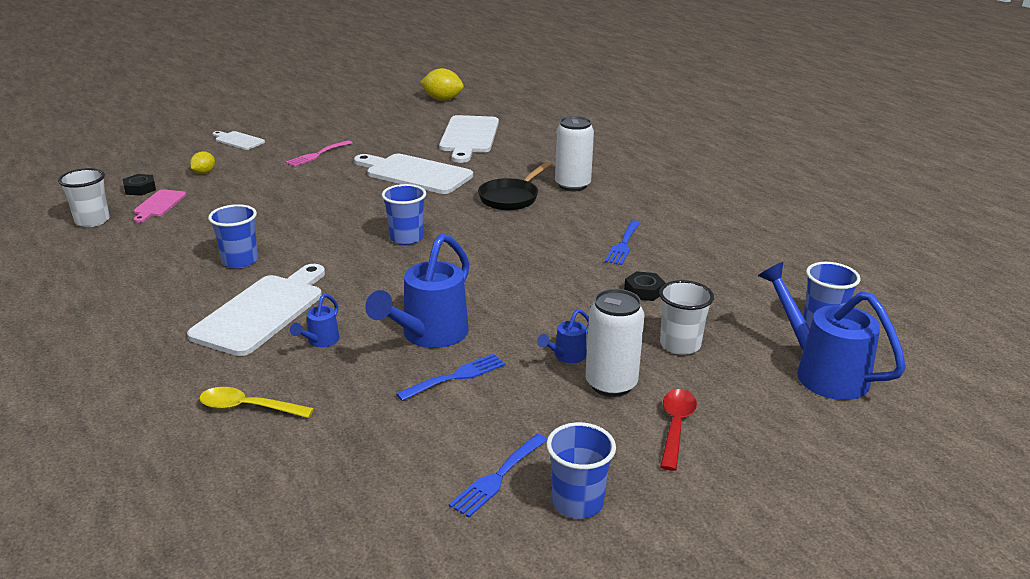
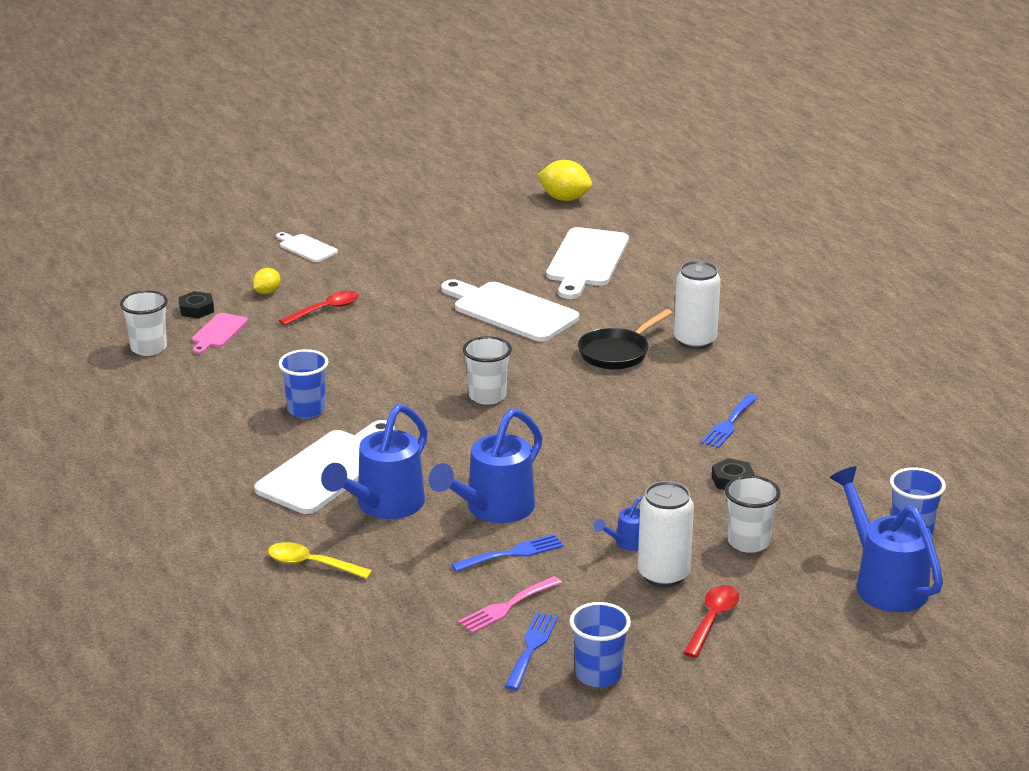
camera: 10 degrees right, 0 degrees up
(256, 182) = (325, 310): none -> red spoon
(317, 155) = (398, 275): pink fork -> pink fork (506, 607)
(320, 341) = (384, 506): blue watering can -> blue watering can, size x2.13
(406, 238) = (487, 396): blue cup -> white cup
(497, 477) = (531, 647): blue fork -> blue fork turned 150 degrees clockwise

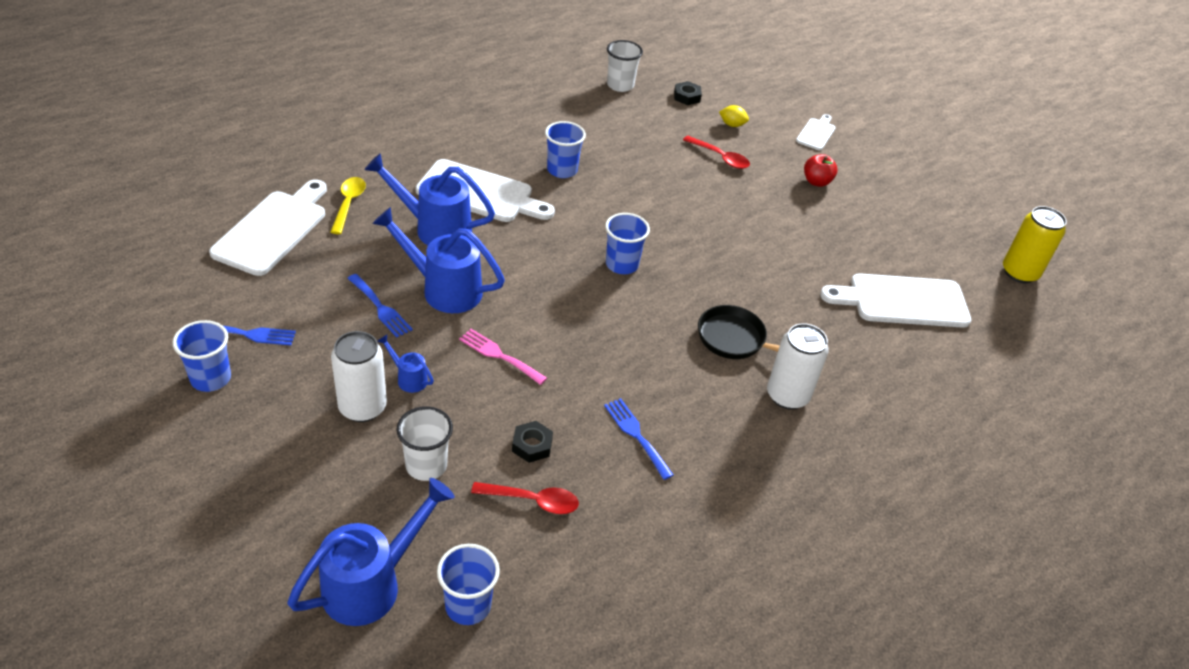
camera: 70 degrees right, 15 degrees up
(218, 332) = (658, 111): pink cutting board -> none
(391, 265) = (816, 182): none -> red apple
(487, 396) = (622, 264): white cup -> blue cup
(506, 607) = (303, 313): pink fork -> pink fork (499, 355)
(511, 311) = (776, 261): white cutting board -> white cutting board (273, 229)
(564, 199) = (1019, 273): yellow lemon -> yellow can
(712, 620) = (295, 448): red spoon -> red spoon (533, 501)
(729, 424) = (636, 435): blue fork -> blue fork turned 45 degrees clockwise

